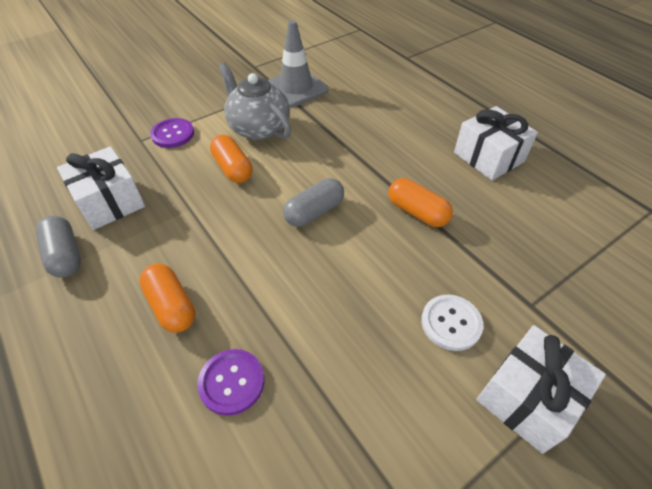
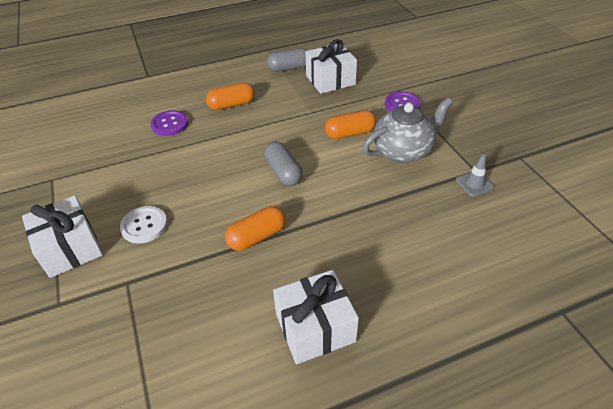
camera: 105 degrees right, 5 degrees down
(296, 88) = (474, 184): grey traffic cone -> grey traffic cone, size x0.51

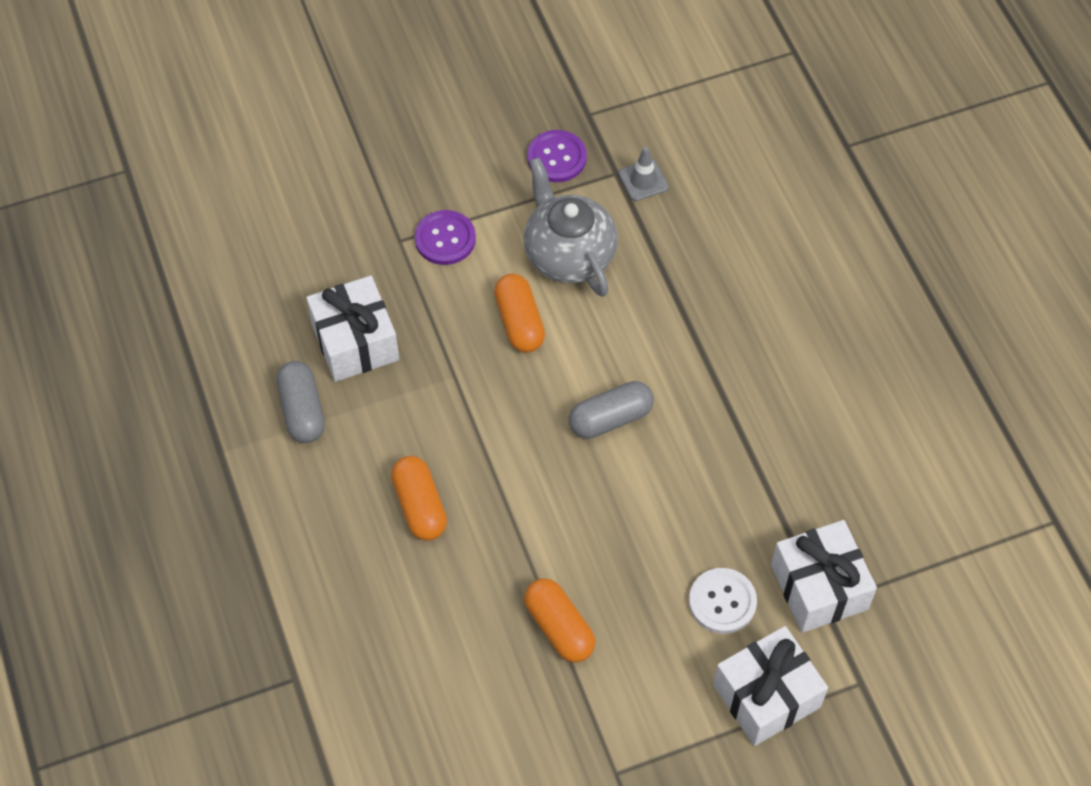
camera: 90 degrees left, 15 degrees up
(170, 124) = (472, 606): purple button -> purple button (556, 158)
(257, 236) = (742, 450): orange capsule -> orange capsule (559, 627)
(315, 327) = (880, 384): white gift -> white gift (819, 587)

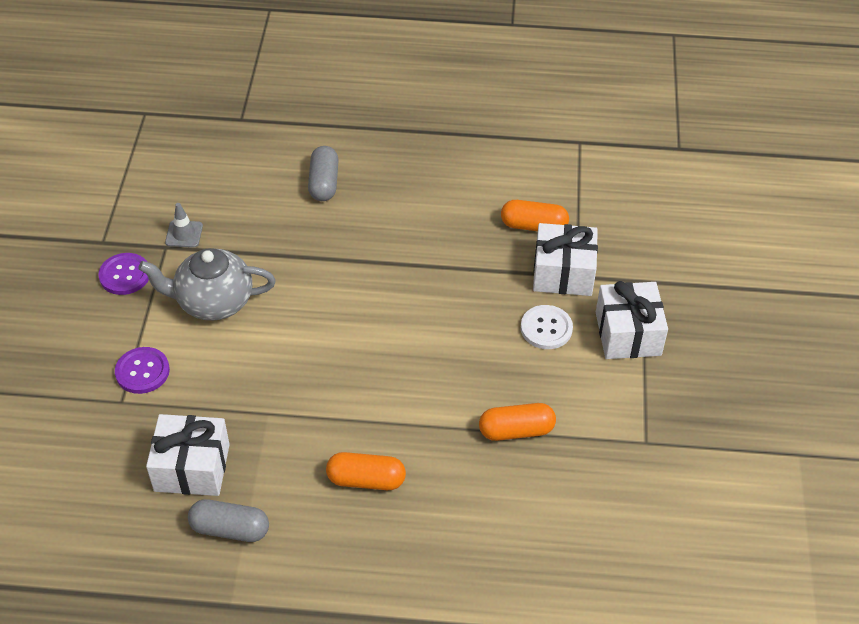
camera: 65 degrees left, 10 degrees down
(519, 322) = (249, 354): orange capsule -> orange capsule (533, 226)
(610, 418) = (366, 332): grey capsule -> grey capsule (324, 183)

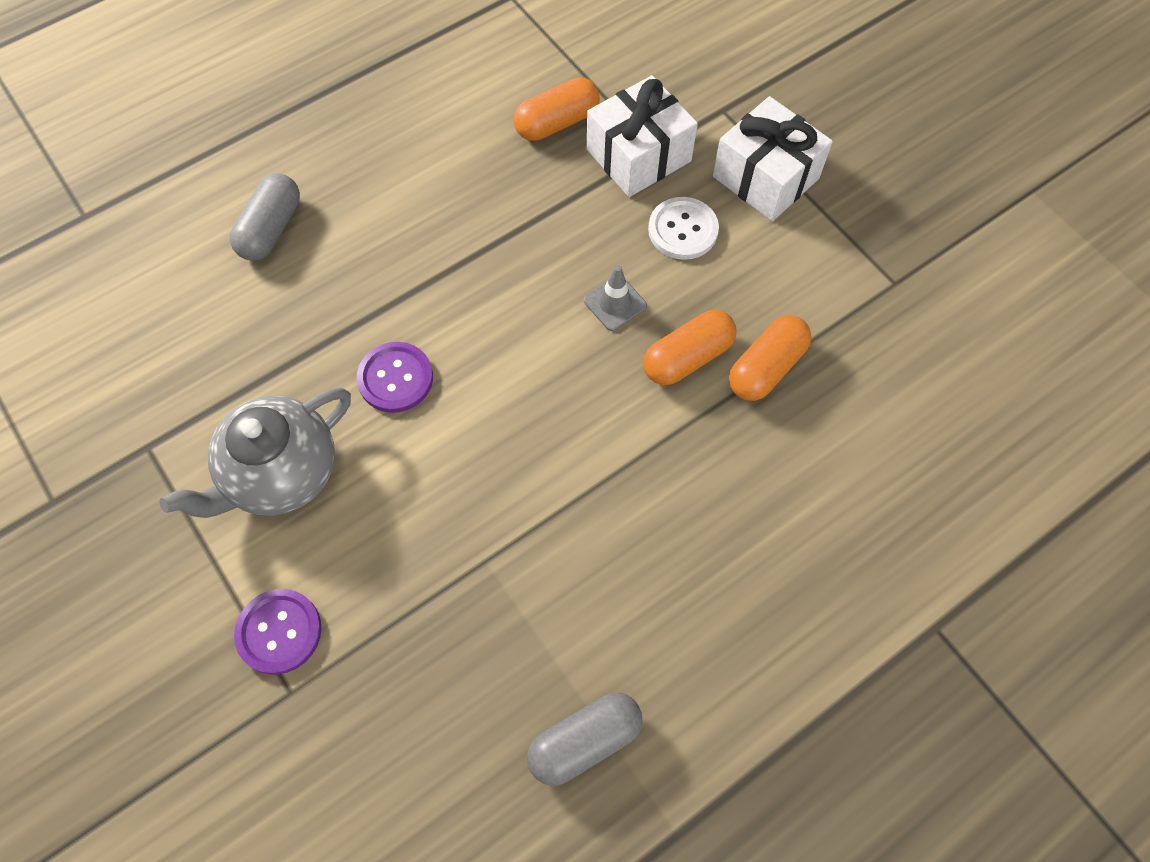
camera: 40 degrees left, 15 degrees up
(125, 275) = (128, 524): purple button -> purple button (395, 378)
(184, 234) = (156, 414): grey traffic cone -> grey traffic cone (615, 303)
(192, 467) = (464, 703): white gift -> none
(324, 183) = (271, 229): grey capsule -> grey capsule turned 60 degrees clockwise
(366, 480) = (673, 551): orange capsule -> orange capsule (687, 357)

